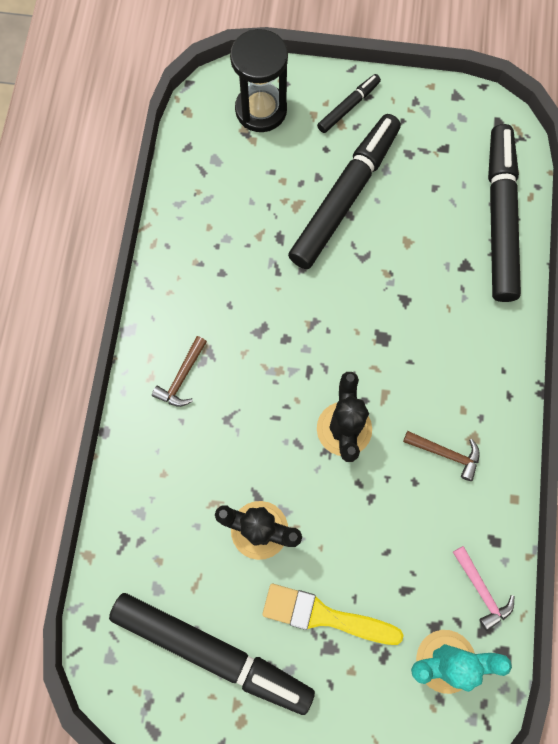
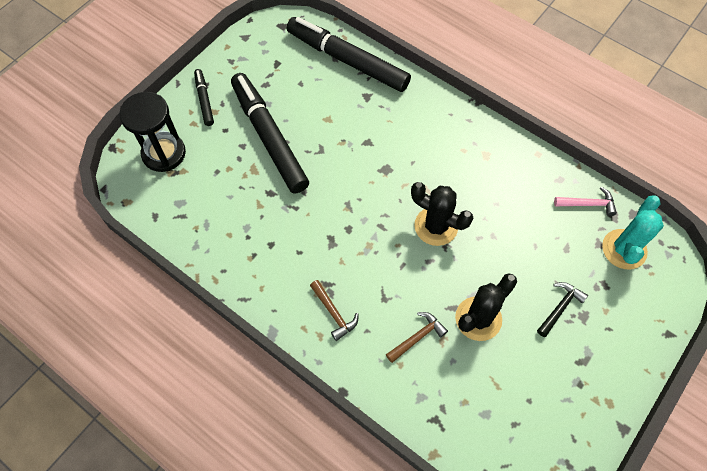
camera: 60 degrees left, 10 degrees down
(212, 652) = (550, 397): black marker -> none
(324, 616) = (560, 308): yellow brush -> black hammer
(445, 453) = (487, 175): brown hammer -> brown hammer (417, 337)

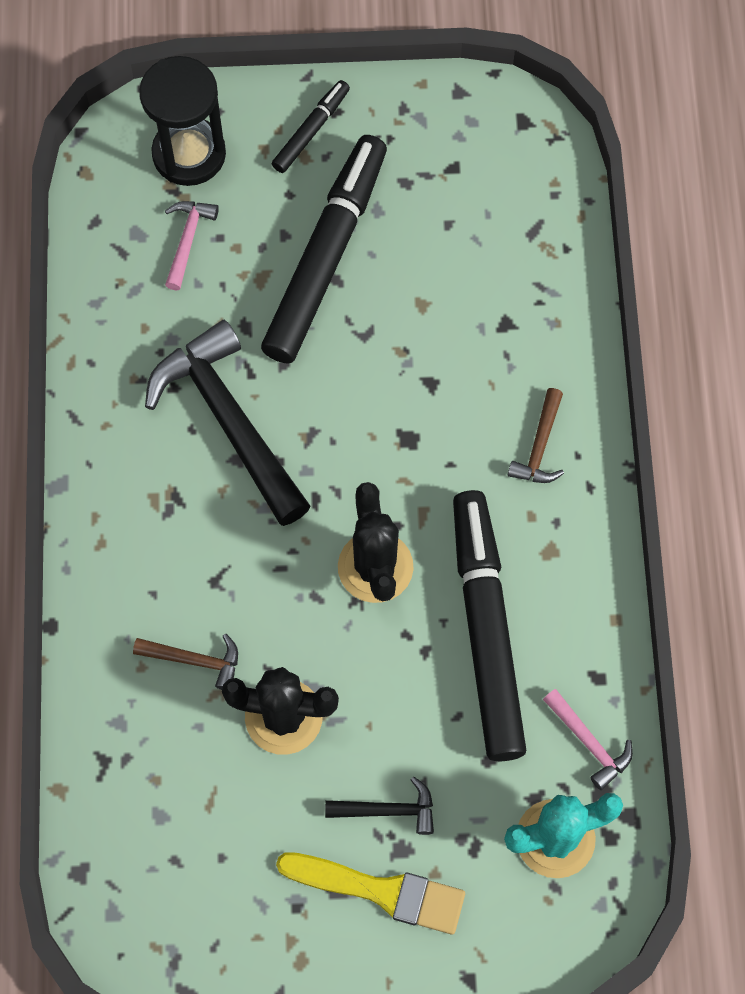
camera: 50 degrees right, 5 degrees up
(205, 185) = (187, 240): none -> pink hammer
(310, 233) = (230, 421): none -> black hammer
(333, 313) = (143, 536): brown hammer -> brown hammer (539, 446)
(347, 60) = (543, 252): black marker -> black marker (486, 630)
(598, 340) = (380, 891): none -> yellow brush

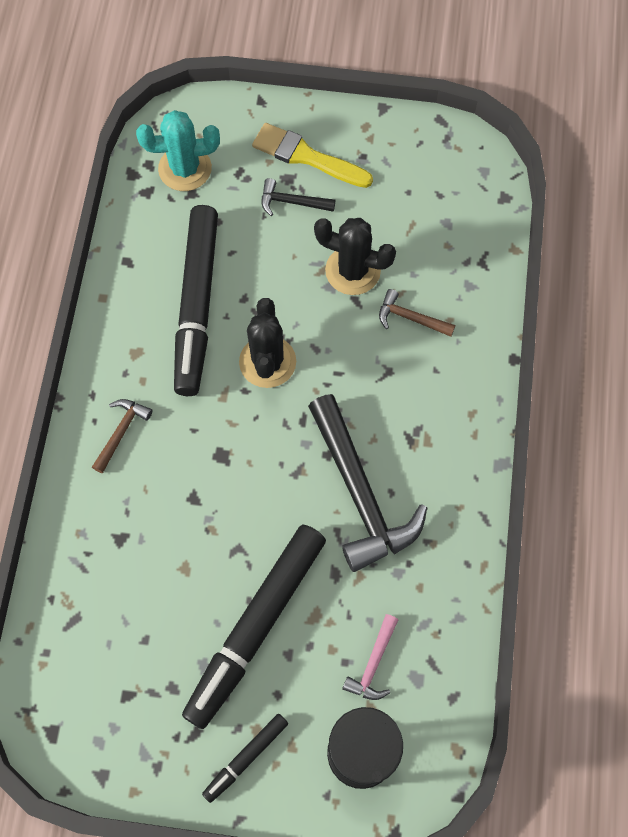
camera: 170 degrees left, 0 degrees up
(589, 742) = (146, 221): pink hammer -> none

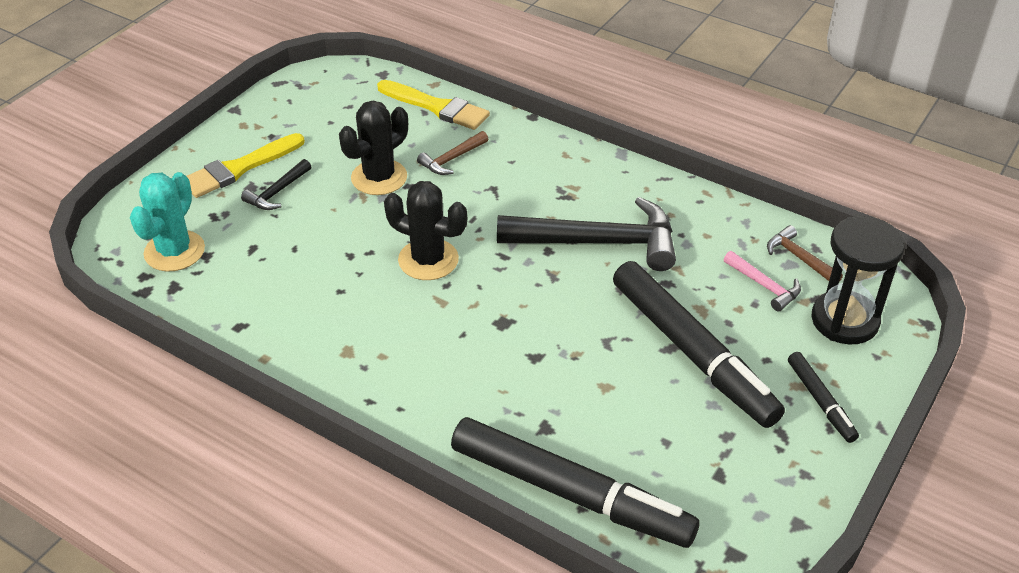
camera: 65 degrees left, 25 degrees down
(121, 432) = (428, 390): brown hammer -> brown hammer (799, 258)
(196, 305) = (331, 289): black marker -> black marker (570, 493)
(480, 269) = (437, 107): none -> yellow brush

